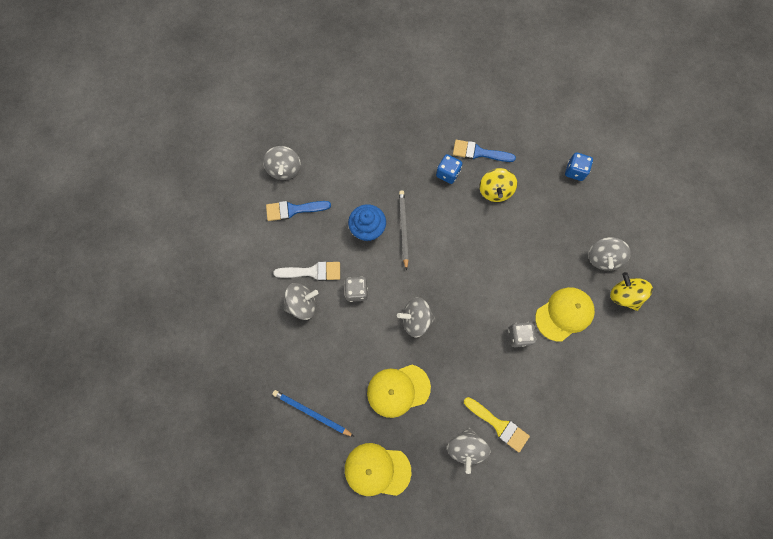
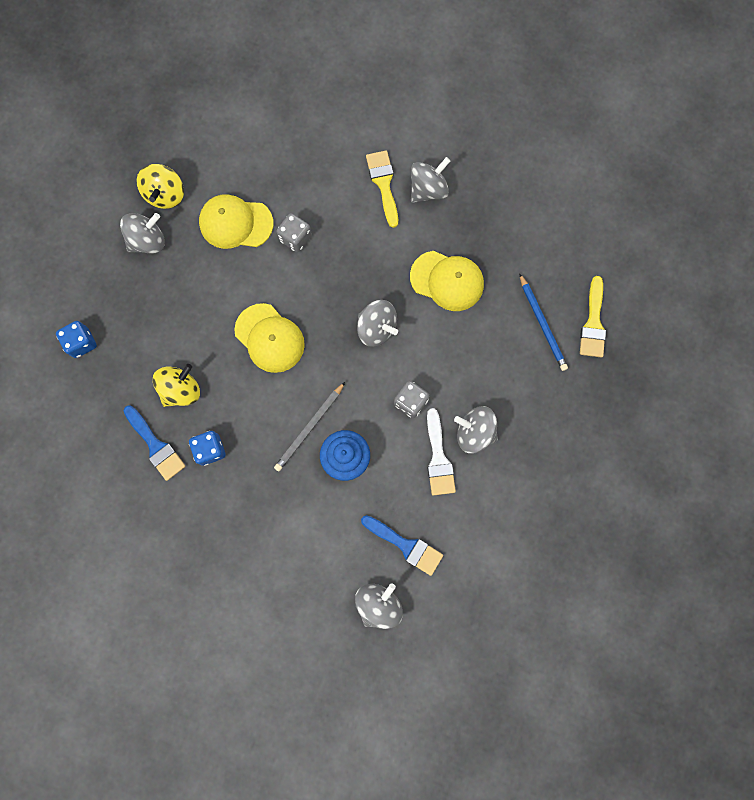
camera: 140 degrees left, 5 degrees up
(277, 443) = (593, 323): none -> yellow brush
(313, 272) = (438, 458): white brush -> white brush turned 135 degrees counterclockwise
(377, 470) = (520, 232): yellow cap -> yellow cap (269, 338)

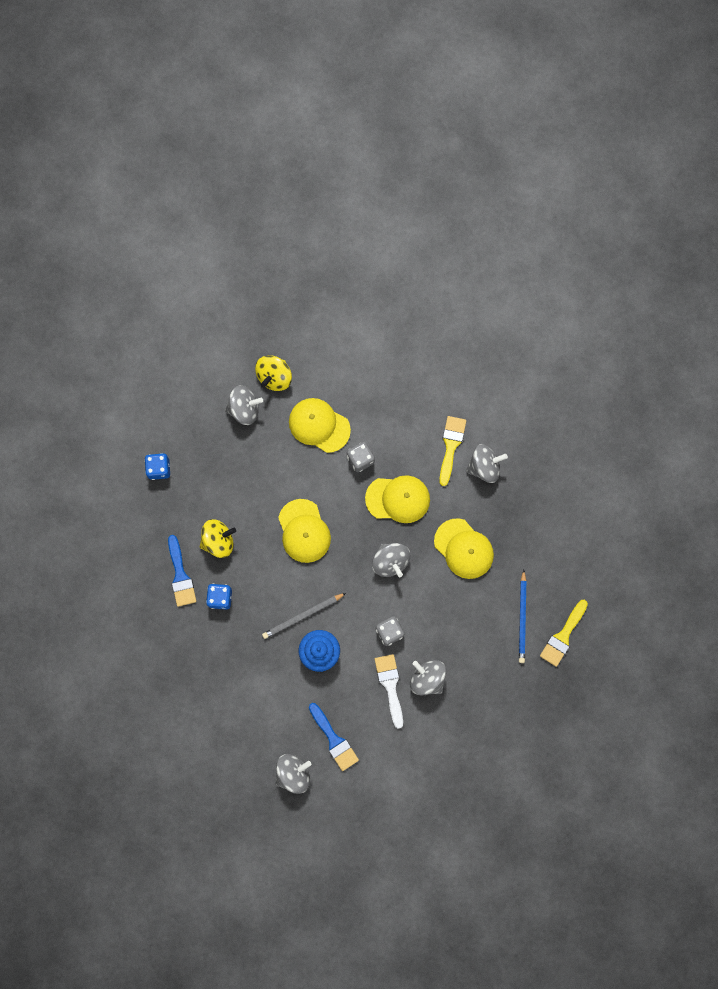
camera: 25 degrees right, 0 degrees up
(354, 261) = (398, 499): none -> yellow cap
(438, 458) = (390, 685): white brush -> white brush turned 150 degrees clockwise

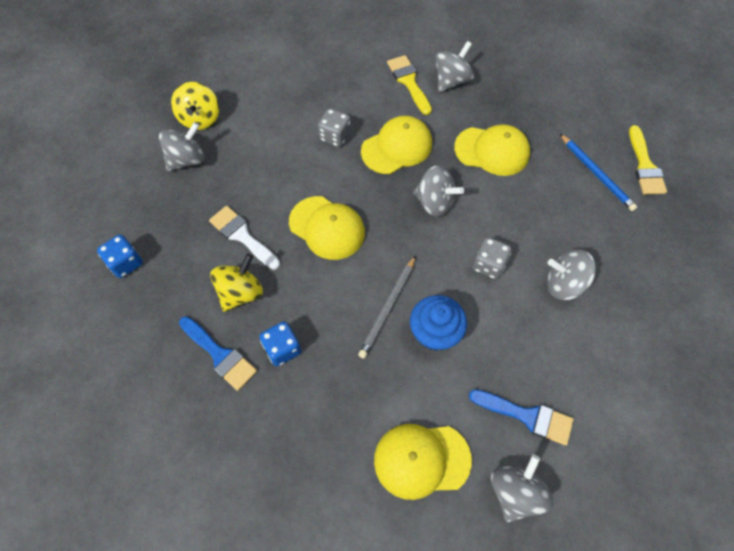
camera: 35 degrees left, 15 degrees down
(319, 425) = (273, 132): yellow cap -> yellow cap (421, 460)
(390, 685) = (534, 316): white brush -> white brush (242, 236)

